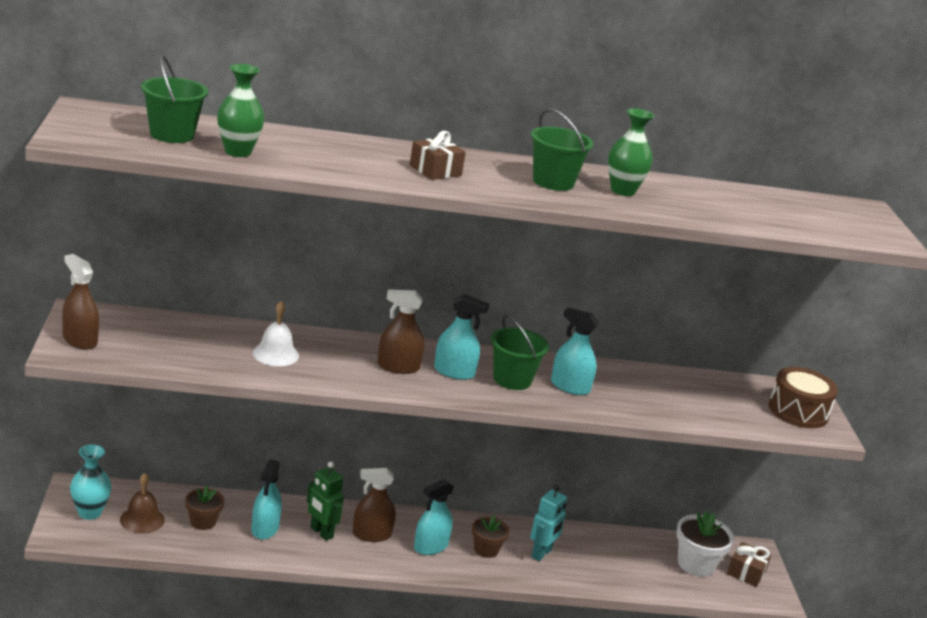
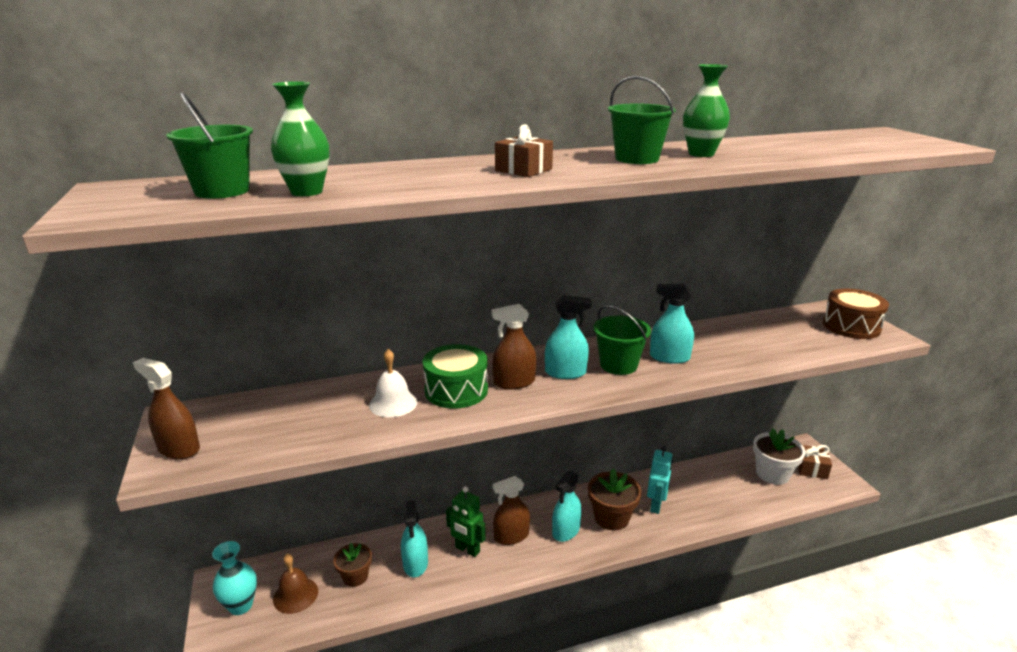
camera: 10 degrees left, 0 degrees up
(339, 359) = (456, 390): none -> green drum
(486, 550) = (611, 517): brown flower pot -> brown flower pot, size x1.56

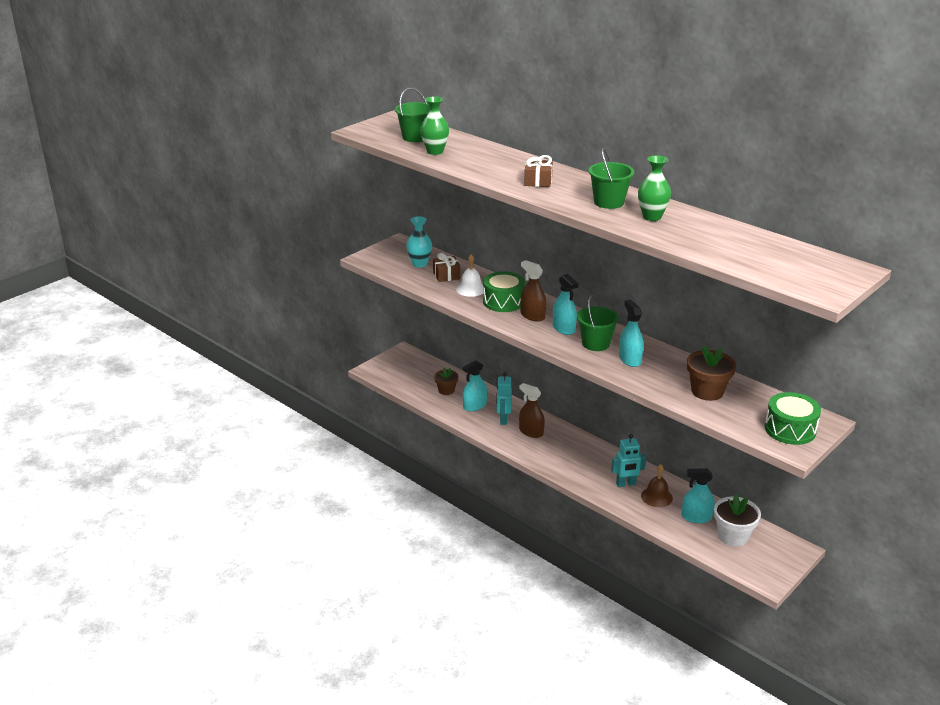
camera: 60 degrees right, 5 degrees up
(178, 448) = (380, 255): brown spray bottle -> none
(241, 605) = (396, 365): turquoise vase -> turquoise vase (419, 264)
(295, 595) = (417, 378): brown bell -> brown bell (656, 497)
(467, 550) = (503, 419): green robot -> turquoise robot
(566, 531) = (558, 452): turquoise spray bottle -> turquoise spray bottle (696, 517)
(611, 517) = (591, 467): brown flower pot -> brown flower pot (707, 391)
(811, 468) = (767, 557): brown gift -> brown gift (446, 275)
(851, 326) = (790, 429): brown drum -> green drum

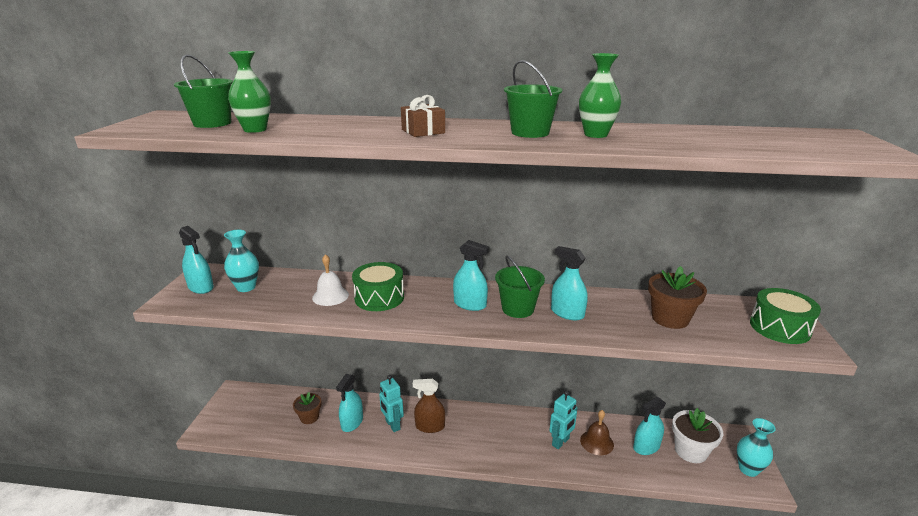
camera: 35 degrees left, 5 degrees down
(390, 254) = (201, 287): none -> turquoise spray bottle
(446, 275) = (289, 290): brown gift -> none
(532, 316) = (424, 302): brown spray bottle -> none
(768, 567) = (748, 469): none -> turquoise vase

